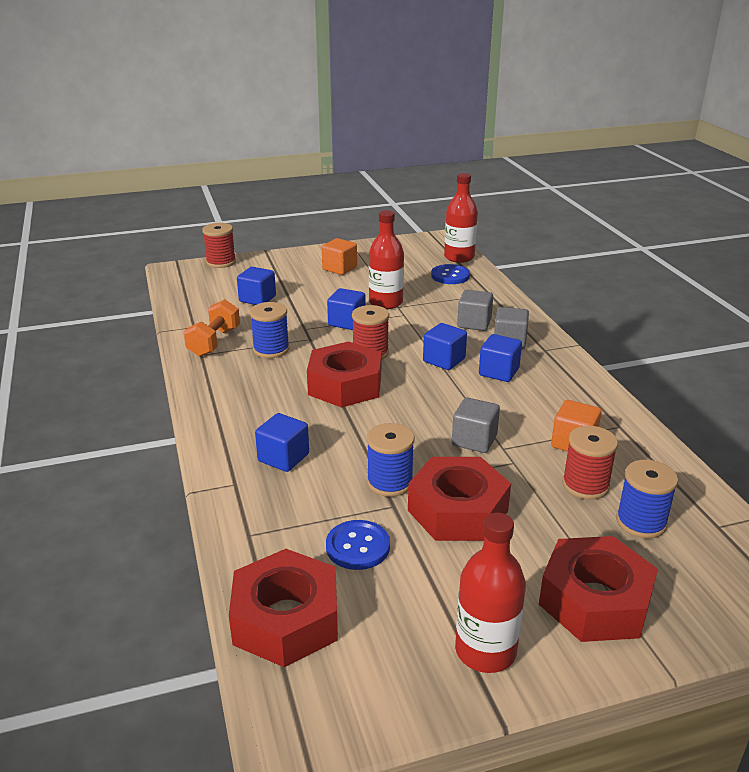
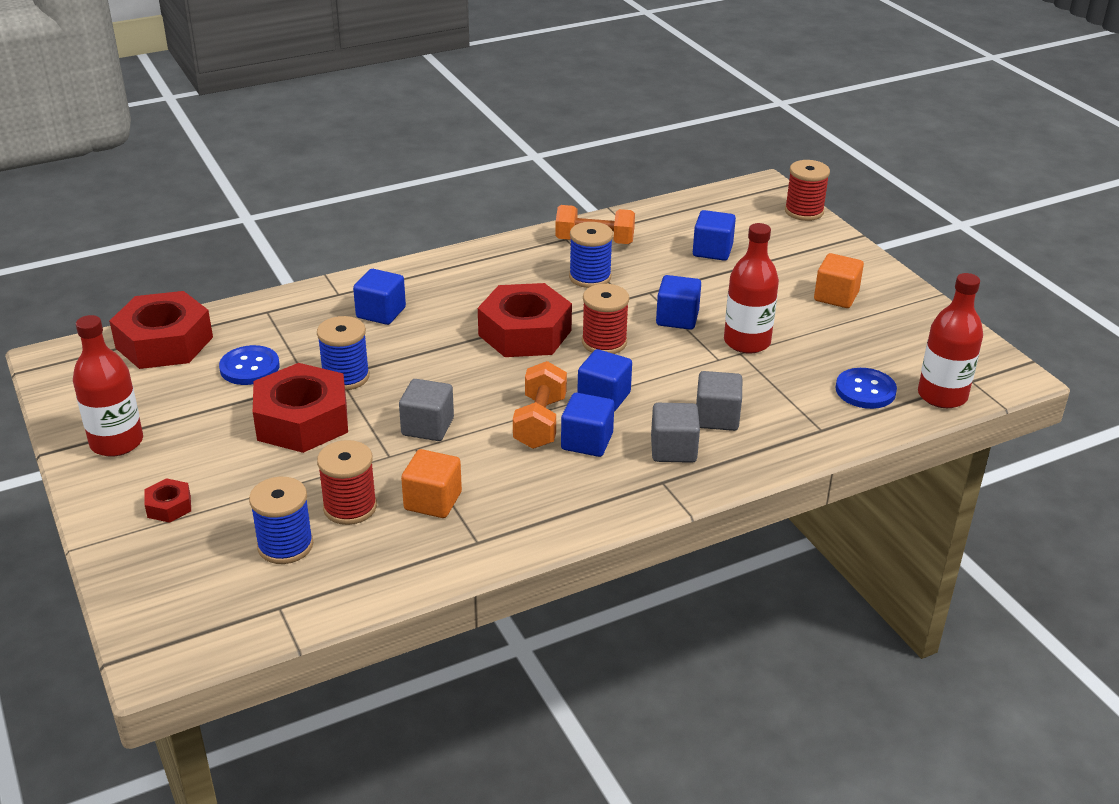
camera: 80 degrees right, 5 degrees up
(473, 388) = (540, 422): none -> orange dumbbell
(595, 601) = (169, 506): red nut -> red nut, size x0.44

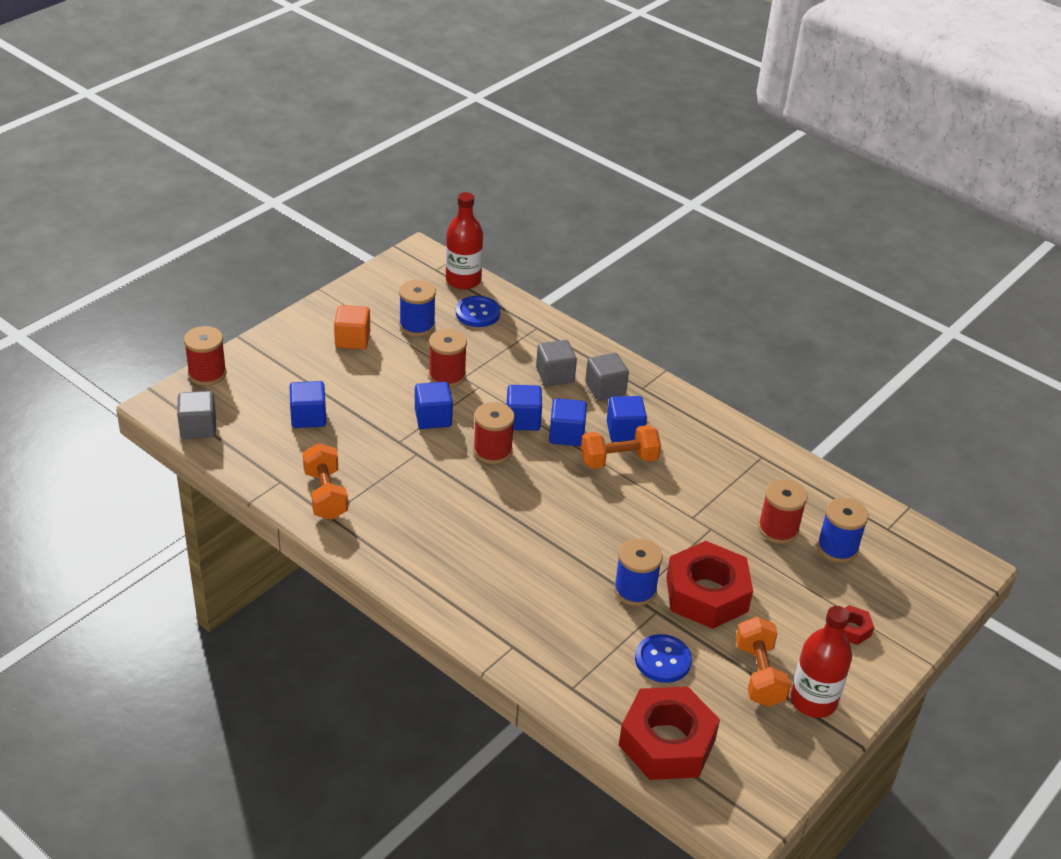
camera: 115 degrees left, 5 degrees up
(178, 419) = (759, 674): none -> orange dumbbell
(381, 313) = (528, 603): blue cube -> blue cube (523, 420)
(427, 427) = (664, 518): grey cube -> grey cube (198, 427)
(433, 501) = (741, 489): orange cube -> none
(524, 333) = (505, 500): red nut -> none
(590, 277) = (393, 482): blue spool -> blue spool (417, 325)
(747, 342) = (447, 376): red bottle -> red spool

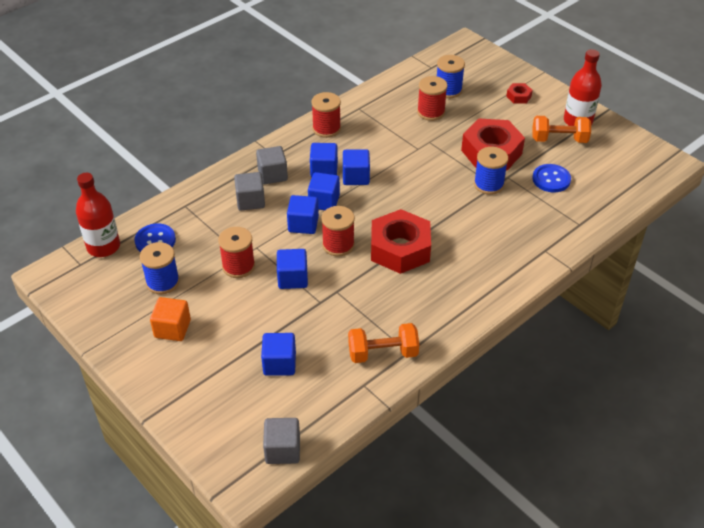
camera: 80 degrees left, 5 degrees up
(207, 374) = (201, 445): red spool -> red spool (326, 129)
(619, 460) = (356, 177): orange dumbbell -> blue cube
(667, 742) = (619, 186): red nut -> red nut (400, 249)

